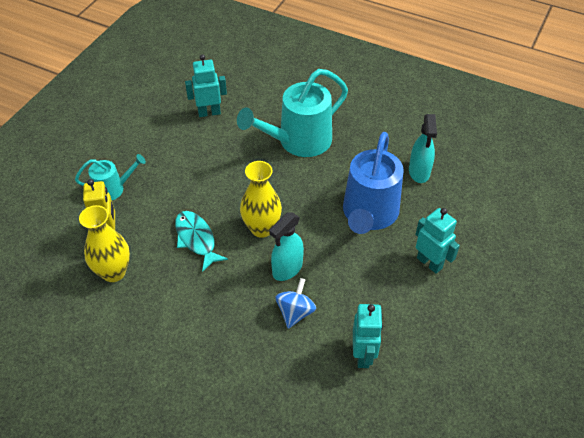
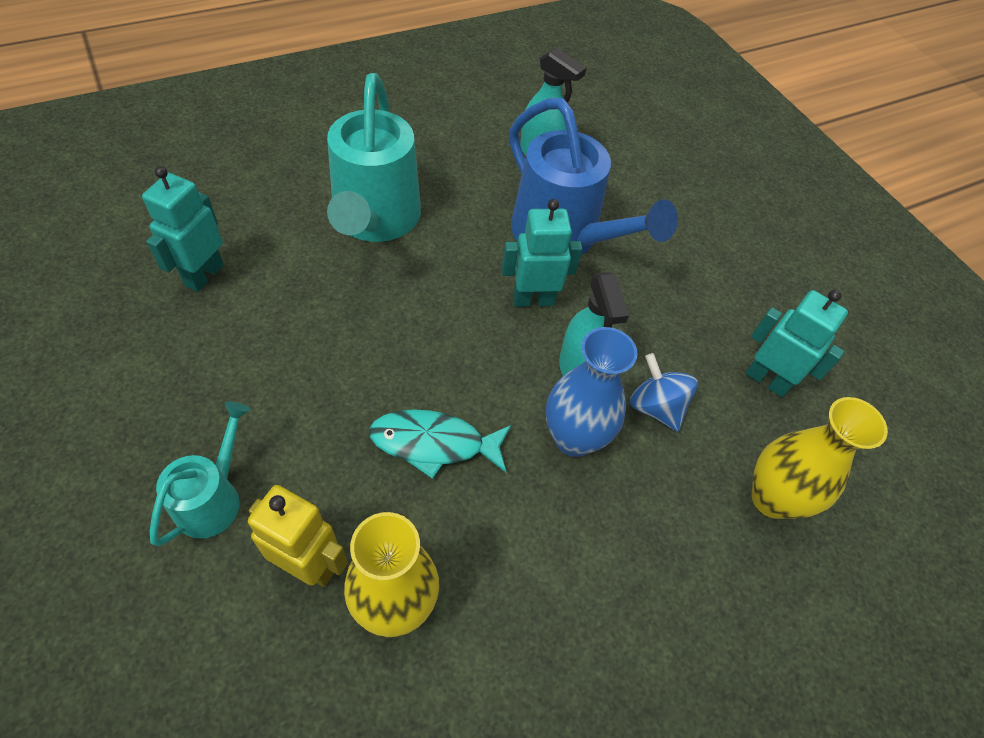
camera: 60 degrees left, 5 degrees up
(245, 288) = (574, 438): none -> blue vase
(261, 228) = (486, 354): yellow vase -> yellow vase (772, 498)
(429, 263) = (678, 235): turquoise robot -> turquoise robot (533, 300)

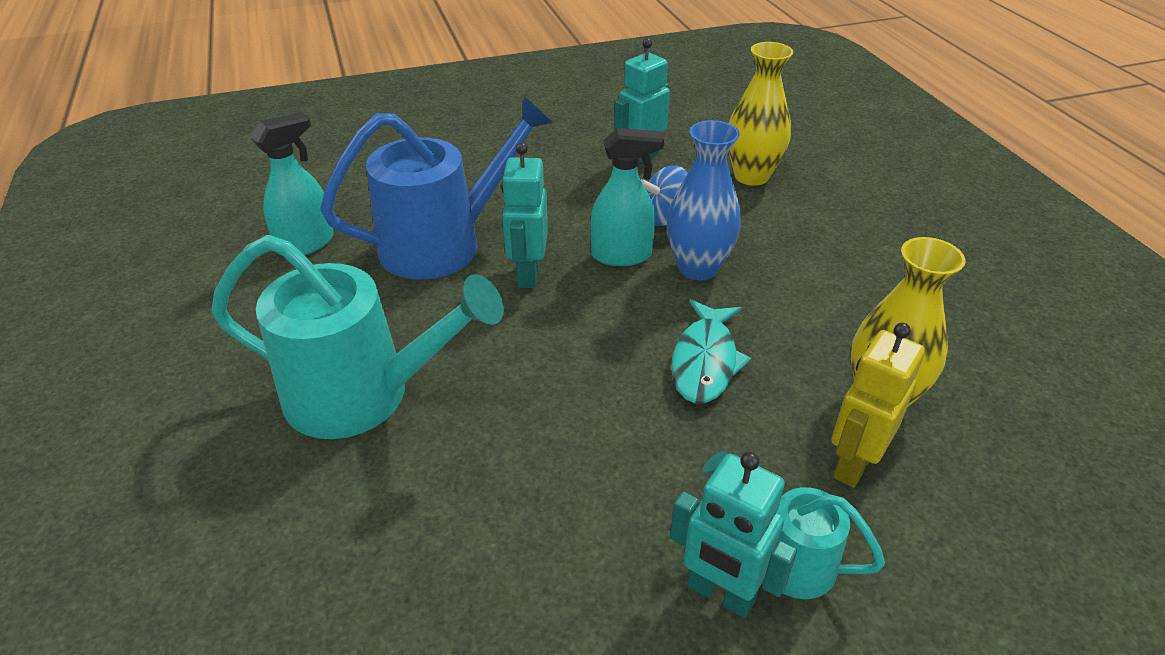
camera: 75 degrees left, 15 degrees down
(204, 275) = (412, 594): turquoise robot -> turquoise robot (720, 593)

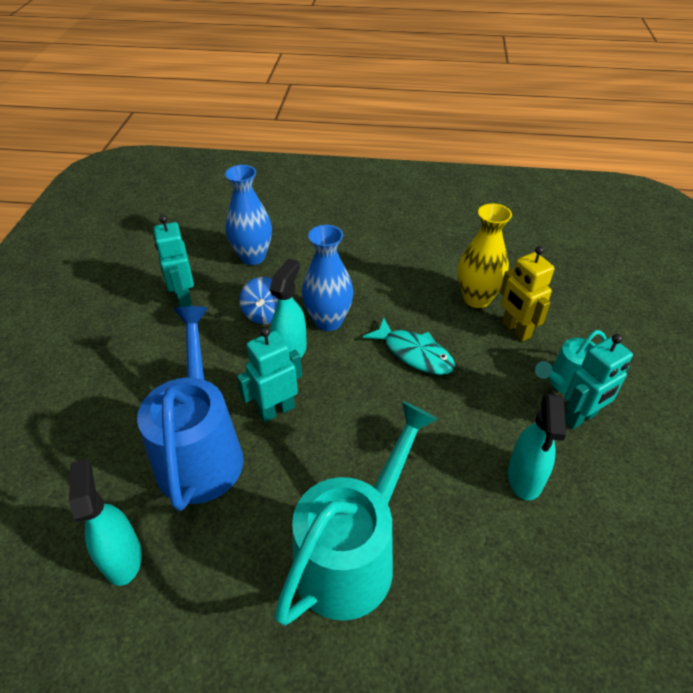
camera: 65 degrees left, 5 degrees up
(528, 274) = (276, 410): turquoise robot -> turquoise robot turned 120 degrees clockwise
(554, 539) = (524, 478): none -> turquoise spray bottle
(751, 176) = (253, 257): yellow vase -> blue vase

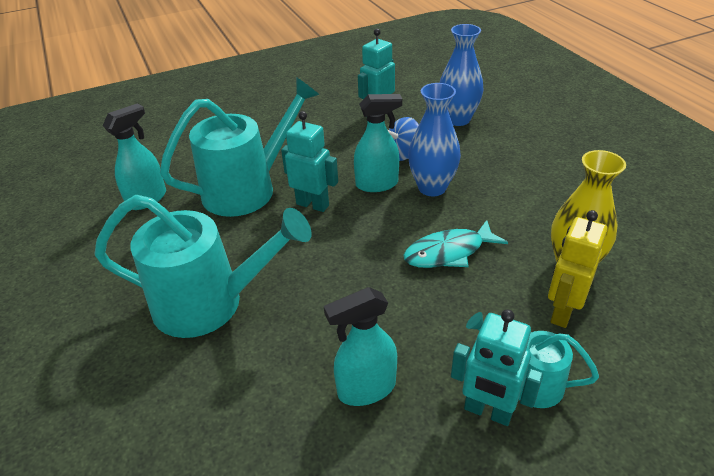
camera: 60 degrees right, 5 degrees down
(200, 450) = (248, 188): blue watering can -> turquoise watering can
(414, 353) = (449, 252): turquoise fish -> turquoise fish turned 60 degrees clockwise

